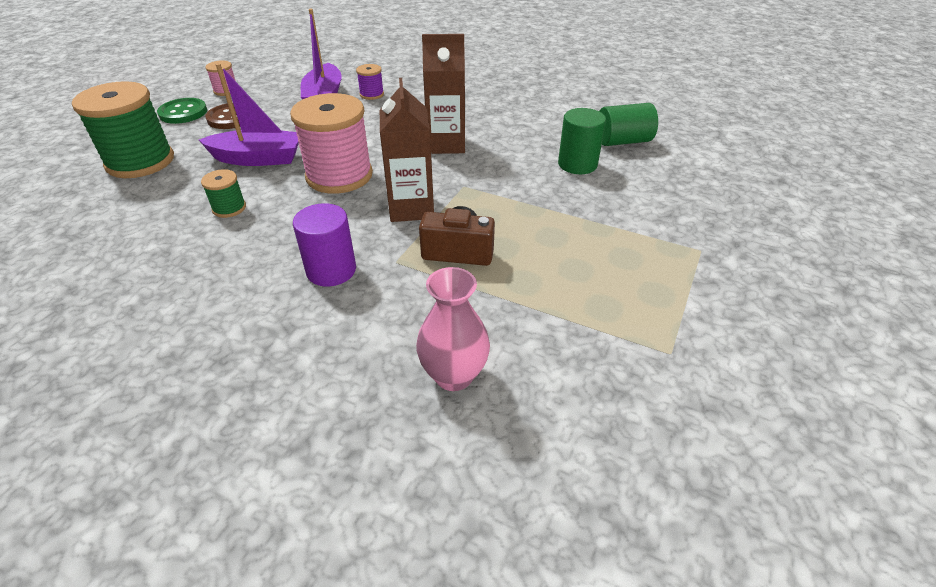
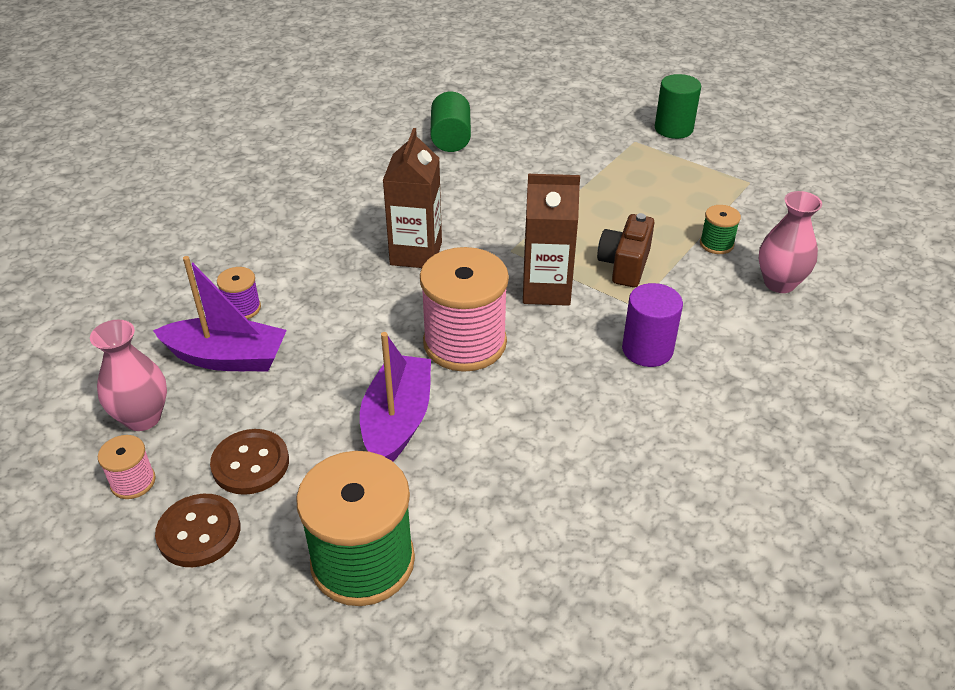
camera: 80 degrees left, 0 degrees up
(183, 113) = (199, 532): green button -> brown button
(229, 208) = (518, 440): green spool -> green spool (716, 244)
(275, 84) = (143, 417): none -> pink vase
(577, 164) = (488, 173): green cylinder -> green cylinder (673, 129)

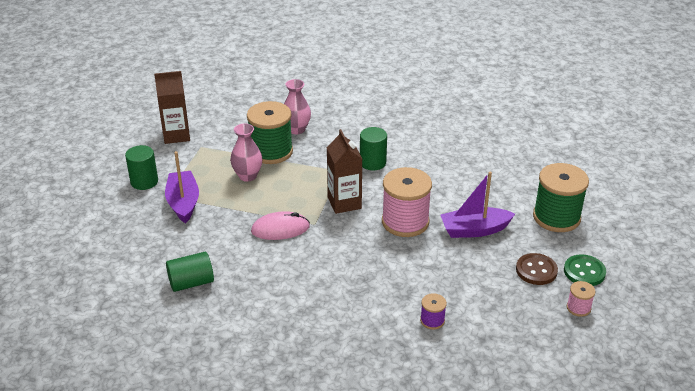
camera: 110 degrees left, 5 degrees down
(143, 417) = (540, 324): pink vase -> pink vase (247, 176)
(199, 532) = (584, 272): brown button -> green button
(227, 358) = (475, 309): purple boat -> purple boat (183, 203)
(416, 253) = (338, 261): brown carton -> brown carton (176, 135)
(515, 218) = (280, 229): none -> pink mouse
(624, 265) = (307, 179): brown camera -> none
(647, 349) = (373, 162): purple cylinder -> green cylinder
(716, 244) = (271, 151): green spool -> green spool, size x2.19

